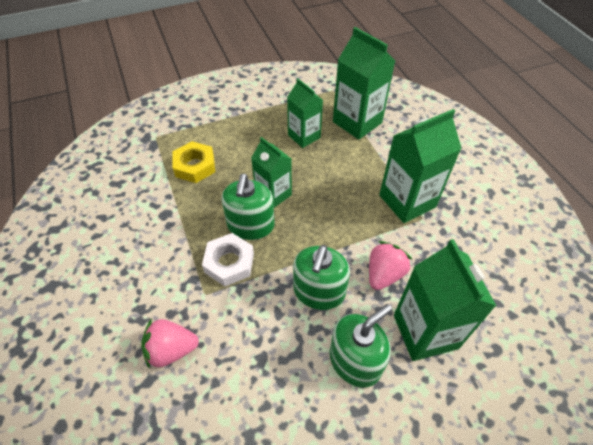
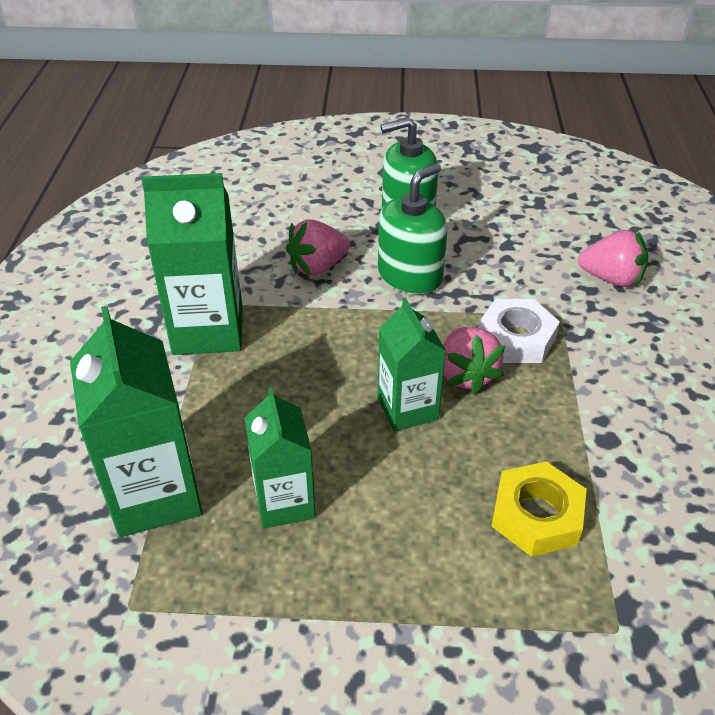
camera: 155 degrees left, 10 degrees down
(250, 225) = (466, 375): green soap dispenser -> pink strawberry
(425, 331) = (317, 214): green carton -> none

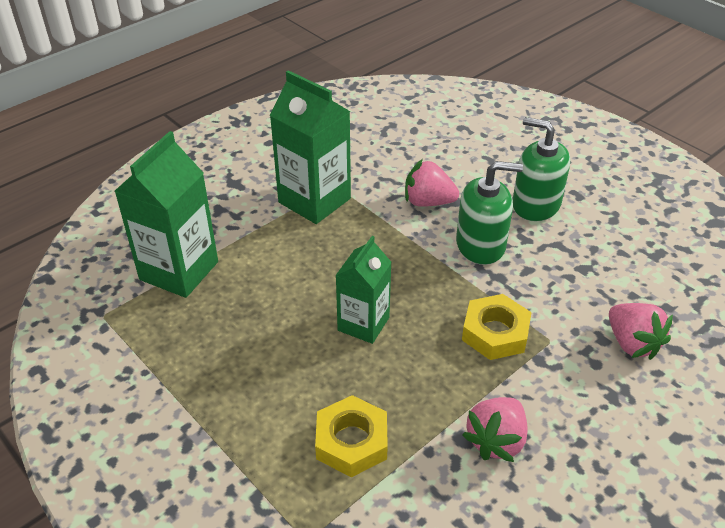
camera: 45 degrees right, 0 degrees up
(284, 502) = (231, 323): green carton -> none
(466, 375) = (428, 331): pink strawberry -> pink strawberry (496, 440)
(516, 338) = (495, 333): white nut -> yellow nut

